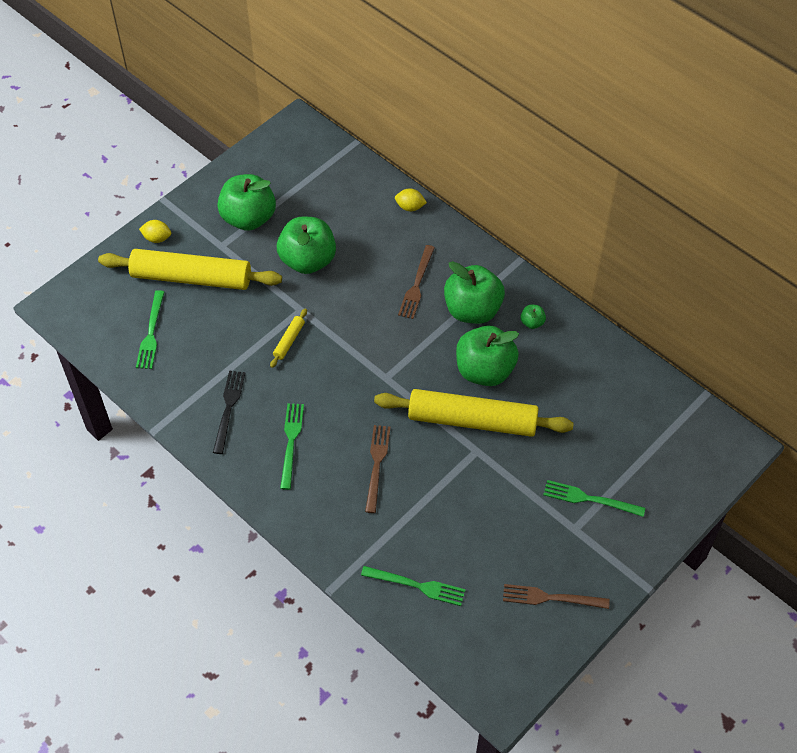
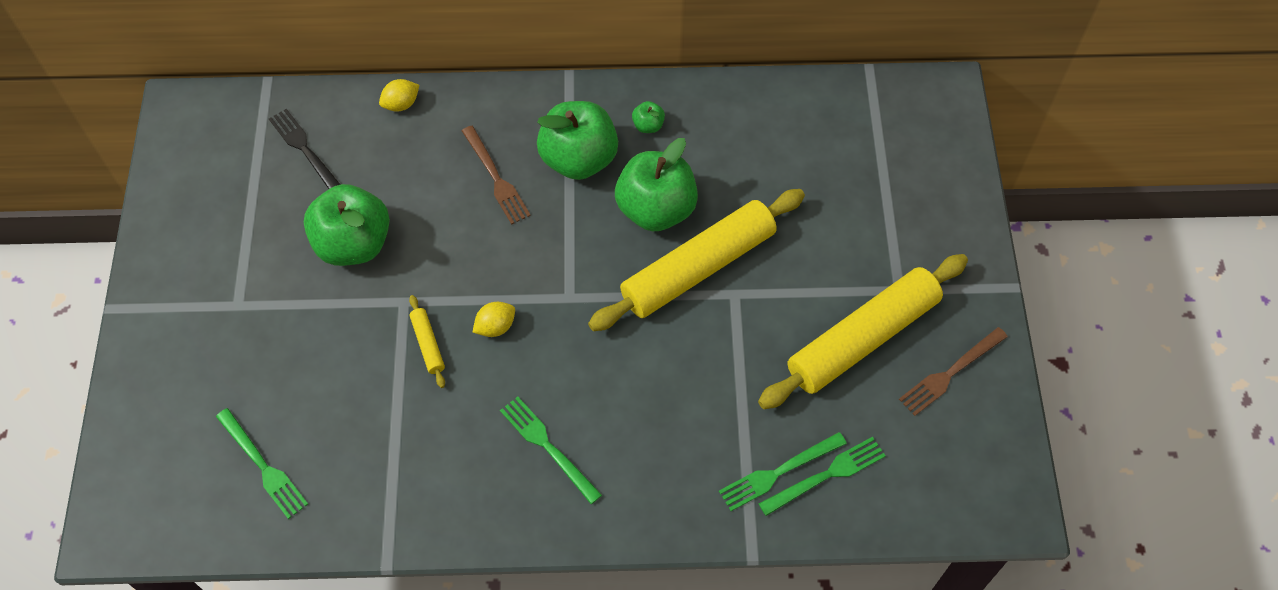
camera: 45 degrees left, 5 degrees up
(157, 238) = (151, 357): yellow lemon -> yellow lemon (495, 326)
(191, 278) = (242, 367): yellow rolling pin -> yellow rolling pin (862, 338)
(229, 408) = (443, 470): black fork -> black fork (305, 150)
(248, 218) = (236, 251): green apple -> none
(377, 465) = (658, 392): brown fork -> none
(589, 499) = (881, 250): green fork -> green fork (778, 472)

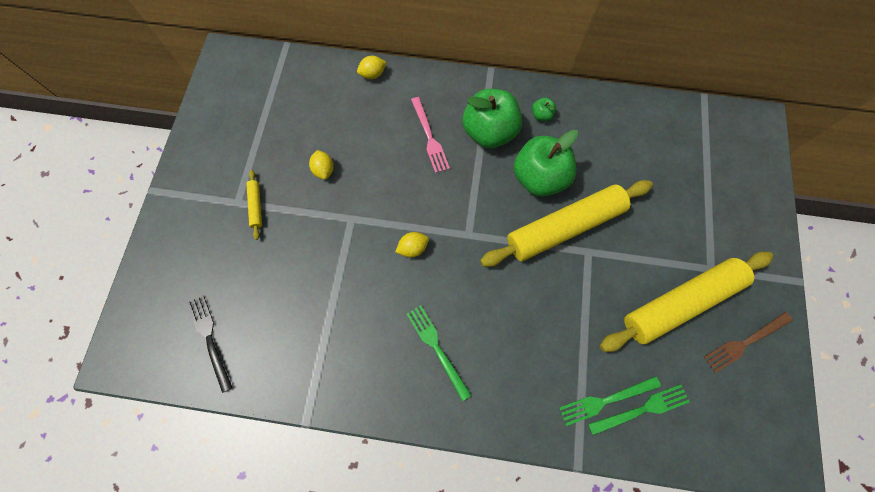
camera: 10 degrees right, 10 degrees up
(263, 466) = (232, 327): green fork -> none
(305, 150) = (303, 97): black fork -> black fork (210, 339)
(354, 244) = (324, 170): green apple -> yellow lemon
(428, 344) = (363, 253): yellow rolling pin -> yellow rolling pin (256, 206)
(496, 178) = (429, 137): brown fork -> pink fork

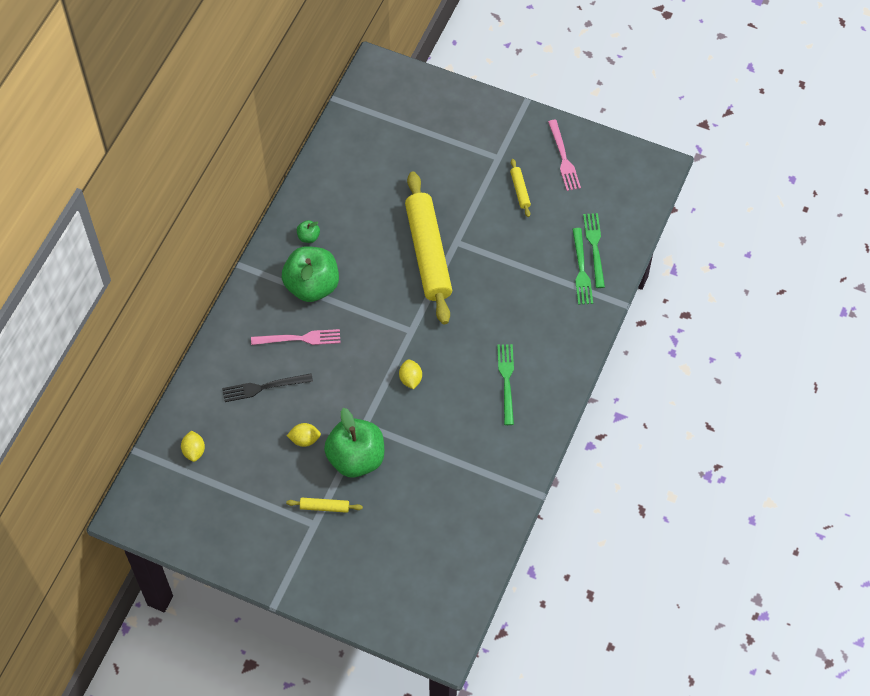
camera: 75 degrees left, 10 degrees down
(210, 339) = (446, 563): black fork -> black fork (263, 387)
(373, 74) = (207, 373): yellow lemon -> yellow lemon (194, 451)
(437, 348) = (506, 381): green fork -> green fork turned 105 degrees clockwise
(539, 178) = (374, 258): green apple -> green apple (356, 458)
(680, 303) = (520, 190): yellow rolling pin -> yellow rolling pin, size x0.40
(745, 342) = (563, 158): brown fork -> pink fork

